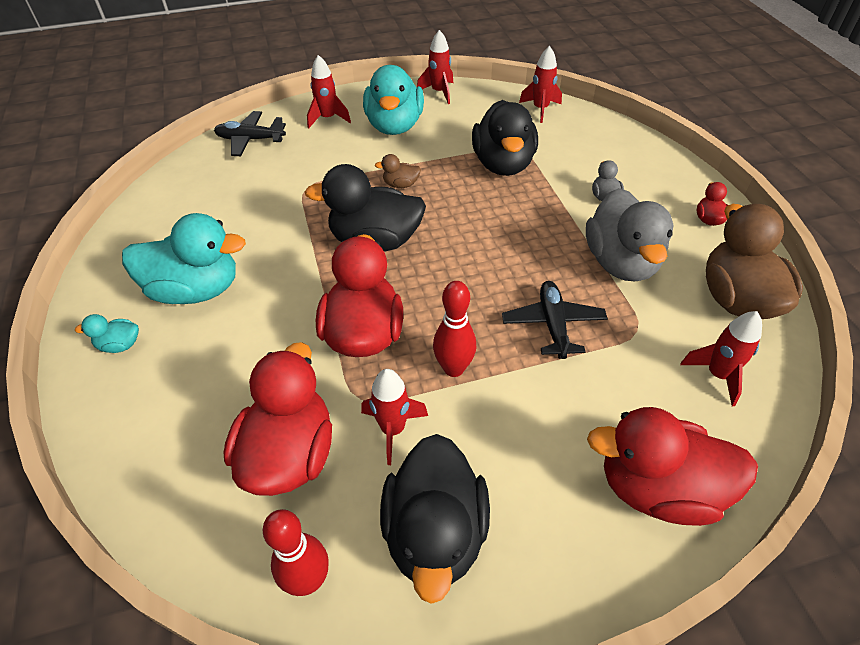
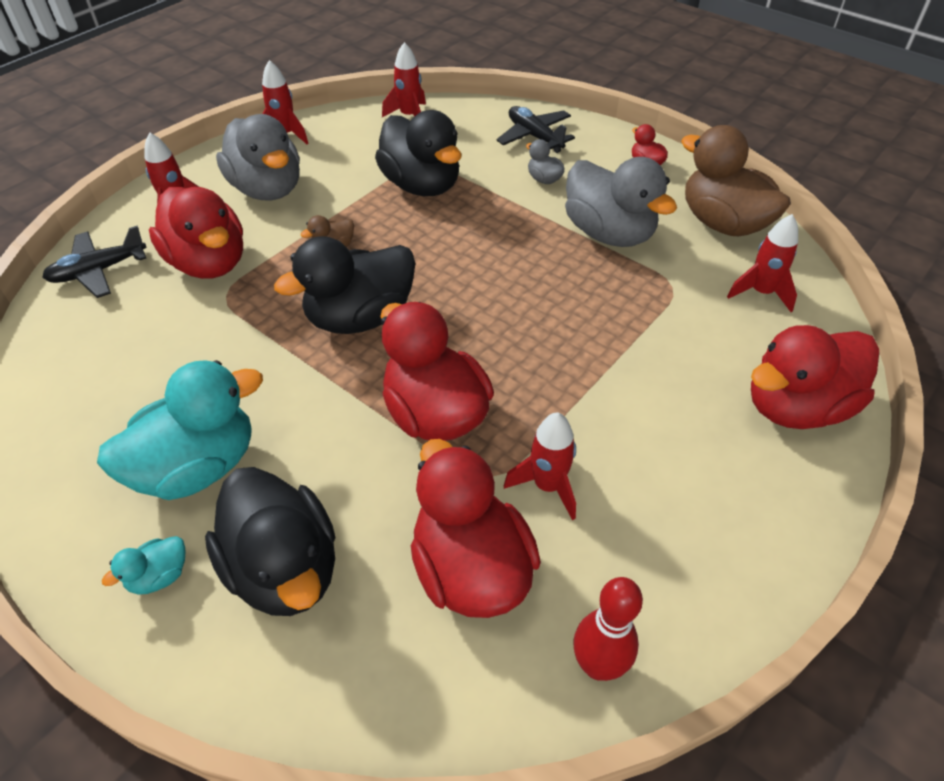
camera: 35 degrees left, 0 degrees up
(315, 161) = (209, 263): none -> red duck
(394, 126) = (267, 189): turquoise duck -> grey duck
(435, 533) = (666, 551): black duck -> black duck (284, 568)
(453, 368) = (551, 400): red bowling pin -> none
(553, 324) = (601, 315): black plane -> black plane (534, 136)

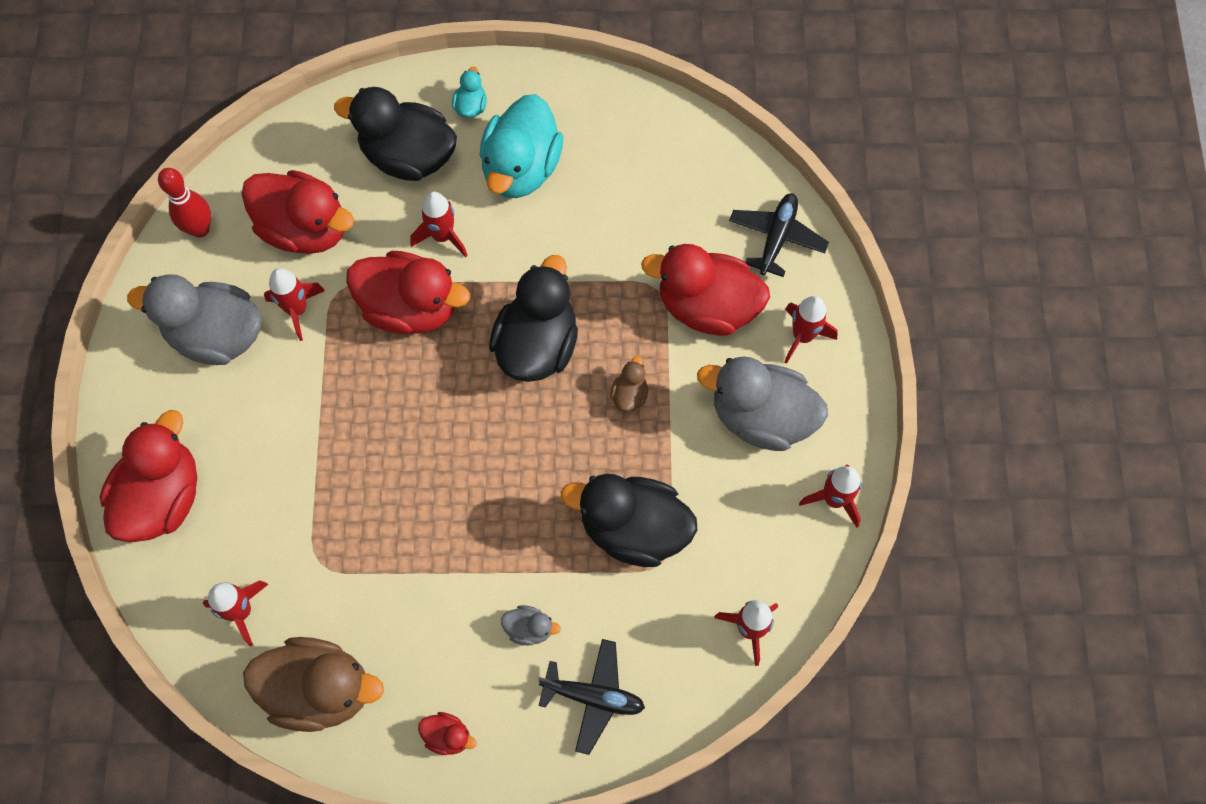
camera: 140 degrees right, 20 degrees up
(340, 456) = (442, 236): none -> red rocket
(609, 233) = (415, 593): grey duck -> grey duck (216, 335)

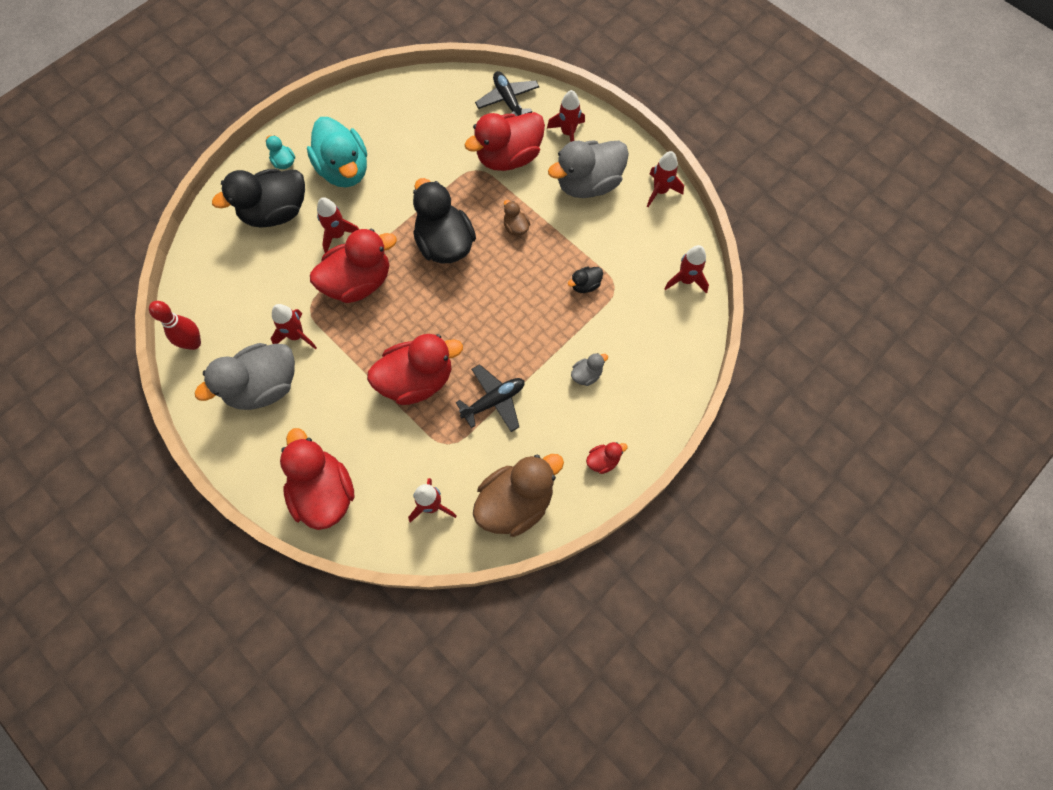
camera: 45 degrees left, 0 degrees up
(305, 229) = (256, 293): red duck -> red duck (417, 380)
(593, 697) = (650, 376): black plane -> black plane (494, 401)
(633, 529) = (585, 285): black duck -> black duck, size x0.44

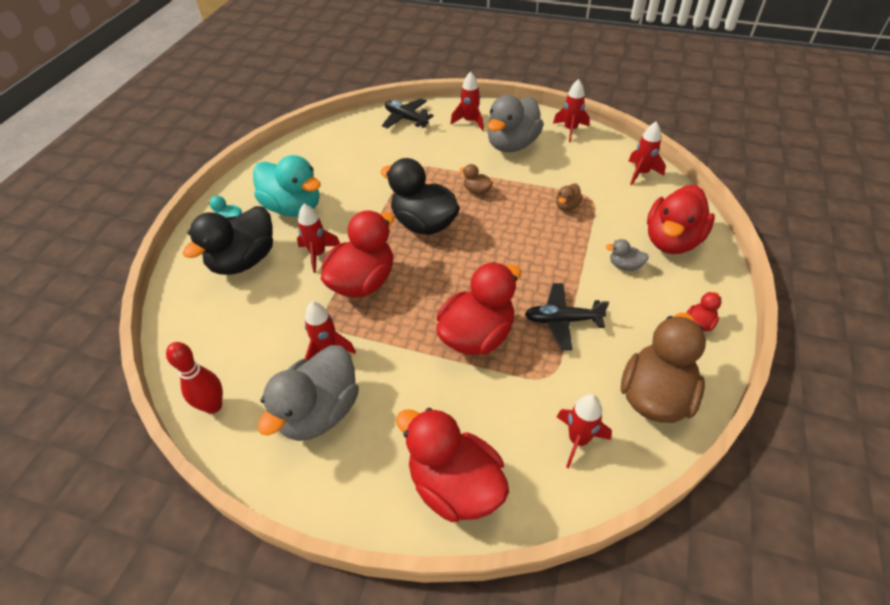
camera: 25 degrees left, 20 degrees down
(494, 401) = (562, 320): black plane -> black plane turned 120 degrees counterclockwise
(509, 157) = (434, 151): red duck -> red duck (672, 240)
(585, 285) = (567, 206): black duck -> brown duck
(586, 375) = (624, 266): grey duck -> grey duck turned 105 degrees counterclockwise

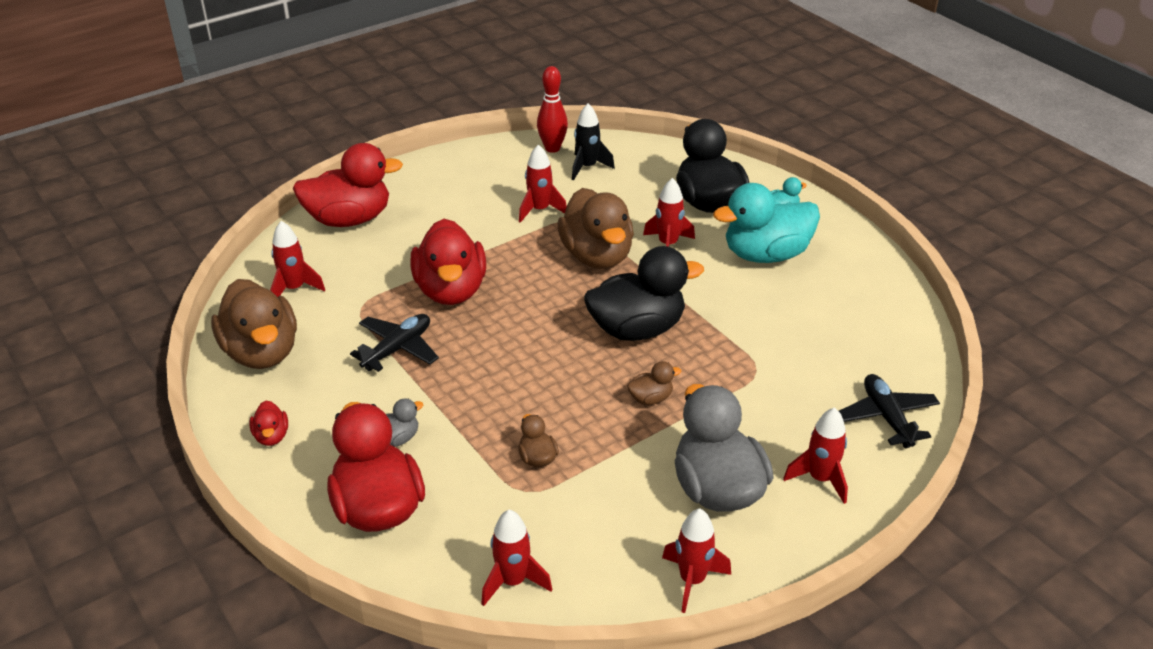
camera: 125 degrees right, 10 degrees down
(234, 359) = (587, 167): none -> black rocket
(319, 412) = (485, 188): grey duck -> none
(363, 282) = (597, 256): red duck -> brown duck
(406, 119) = (887, 417): black plane -> black plane turned 90 degrees counterclockwise

